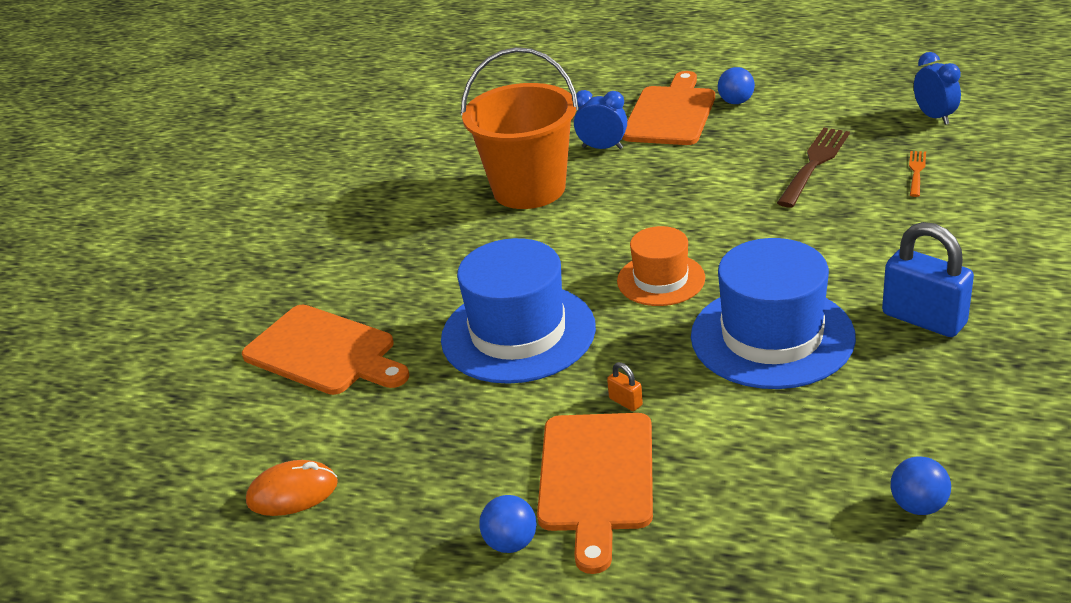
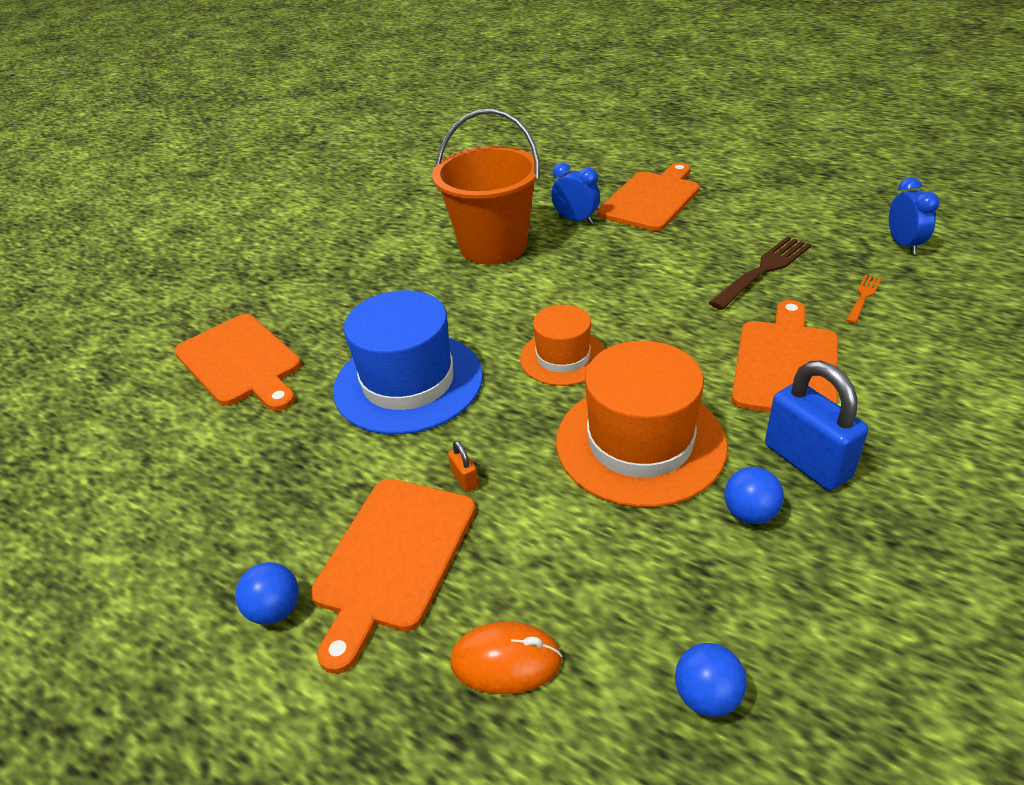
camera: 15 degrees right, 5 degrees up
(292, 493) = (129, 496): orange mouse -> orange mouse (506, 661)
(736, 102) = (715, 198): blue ball -> blue ball (750, 513)
(772, 336) = (640, 443): blue hat -> orange hat
(872, 244) = (786, 364): none -> orange cutting board

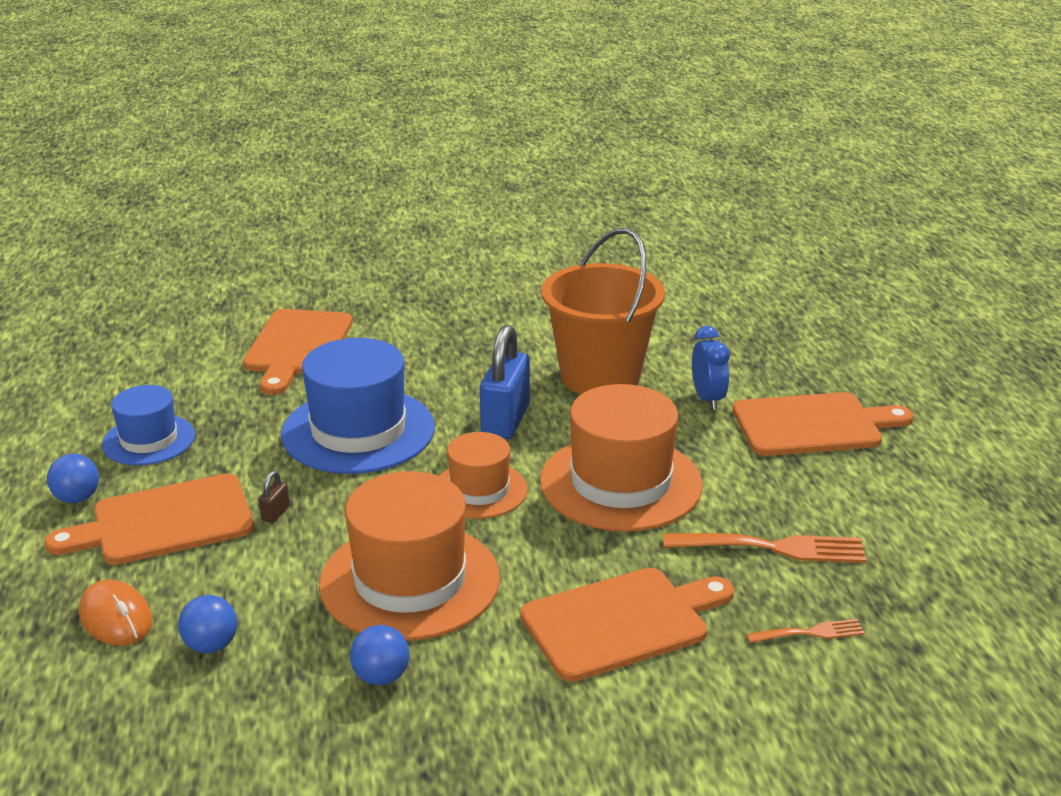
camera: 45 degrees right, 10 degrees down
(249, 514) = (149, 440): none -> blue hat
(465, 479) = (275, 513): orange padlock -> brown padlock
(628, 294) = (620, 483): none -> orange hat
(707, 696) = (161, 728): blue ball -> blue ball (211, 645)
(762, 271) = (771, 548): brown fork -> orange fork
(807, 461) = (486, 686): blue padlock -> blue padlock (505, 421)
(903, 245) = (966, 628): blue clock -> none

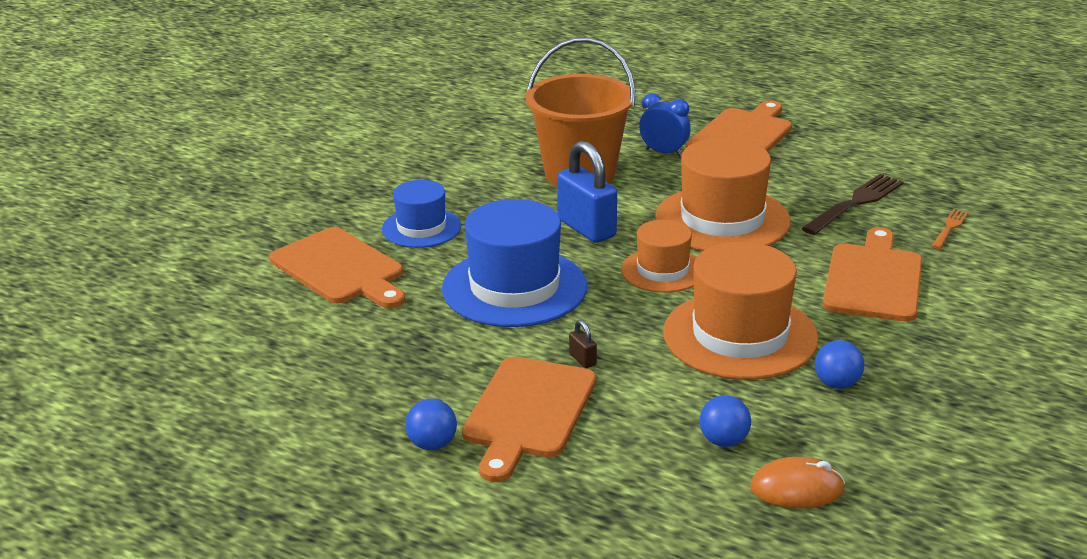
camera: 50 degrees left, 0 degrees up
(116, 618) = (637, 474): orange mouse -> orange mouse (797, 489)
(149, 440) = (387, 383): blue hat -> blue hat (421, 228)
(771, 548) = (855, 203): orange fork -> brown fork

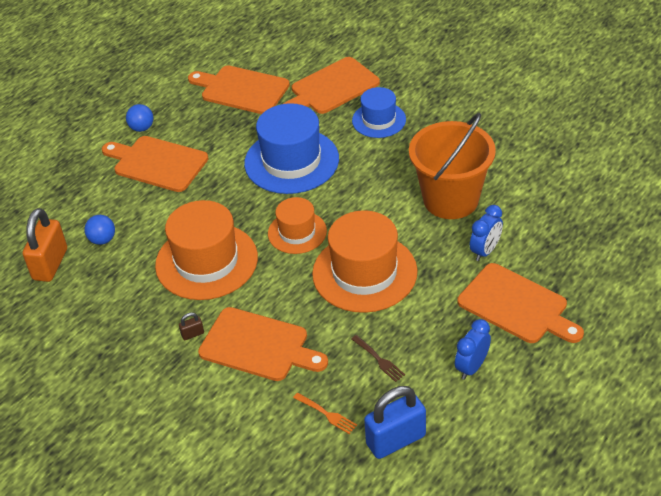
camera: 100 degrees right, 15 degrees up
(332, 350) = (241, 89): none -> orange cutting board
(582, 360) = (201, 187): brown padlock -> brown padlock (192, 334)
(586, 228) = (364, 198): blue padlock -> blue padlock (396, 440)
(797, 489) = (50, 264): orange mouse -> orange padlock
(837, 384) = (139, 300): blue ball -> none
(839, 155) = (471, 367): none -> blue clock
(855, 203) = (378, 359): brown fork -> brown fork, size x0.54

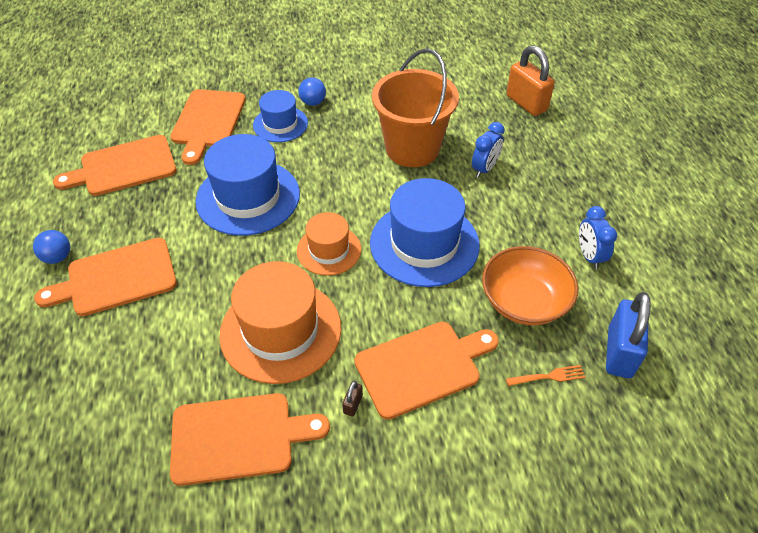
camera: 50 degrees left, 5 degrees up
(50, 264) = (115, 456): orange padlock -> orange padlock (526, 103)
(102, 240) = (146, 388): blue ball -> blue ball (313, 102)
(364, 273) = (424, 244): orange hat -> blue hat
(378, 359) = (524, 301): brown fork -> orange bowl
(485, 251) = (484, 169): blue clock -> blue clock turned 45 degrees clockwise
(516, 306) = (555, 192): orange cutting board -> orange cutting board (239, 438)

